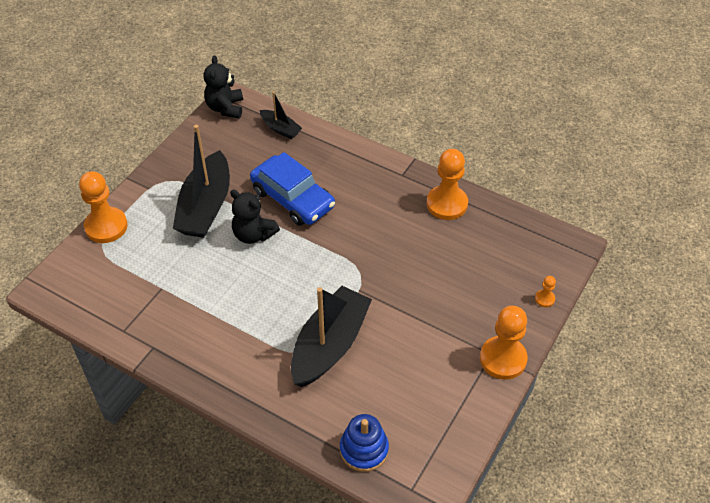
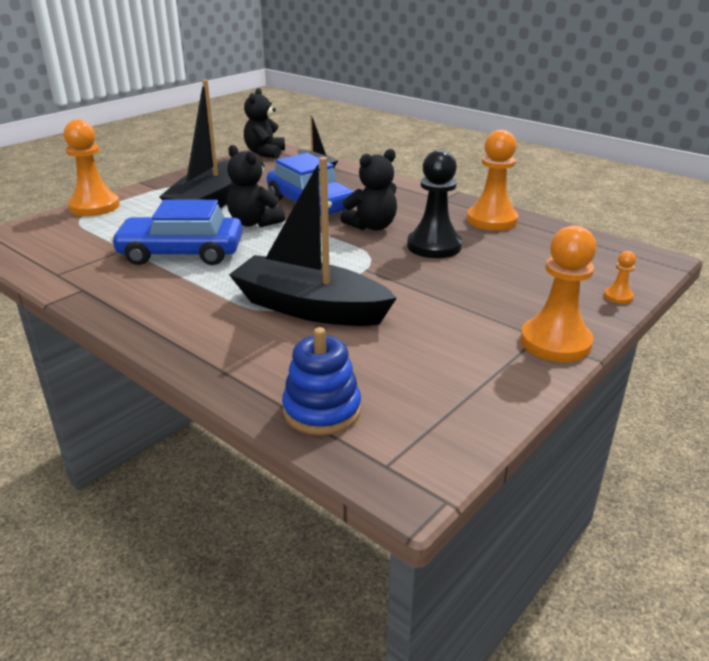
camera: 10 degrees right, 20 degrees down
(210, 288) = (181, 253): none -> blue car
(329, 345) = (310, 308): black boat -> black boat turned 105 degrees counterclockwise
(352, 227) = (372, 226): none -> black teddy bear
(406, 250) = (434, 246): none -> black pawn

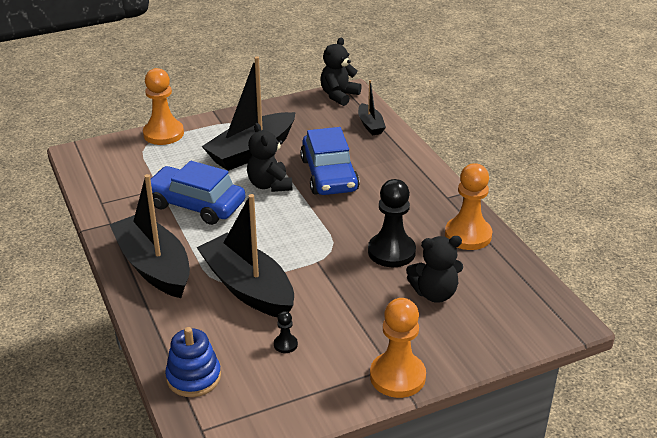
camera: 25 degrees right, 5 degrees up
(174, 316) = (154, 267): none -> black boat
(372, 226) = (359, 215): black teddy bear -> black teddy bear (434, 293)
(404, 347) = (285, 344): none -> black pawn
(618, 296) = (492, 350): orange pawn -> none

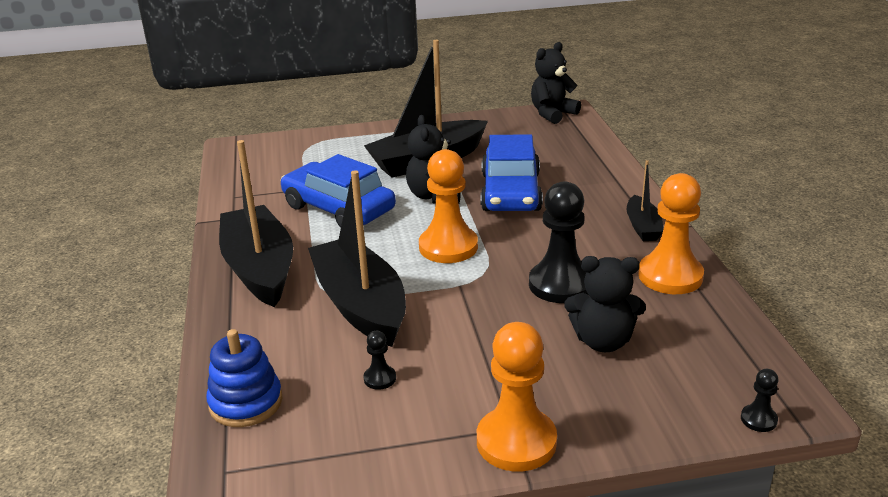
camera: 15 degrees right, 5 degrees down
(163, 134) = (335, 136): orange pawn -> orange pawn (448, 247)
(370, 125) = (580, 145): black boat -> black boat (643, 227)
(550, 336) = (758, 419): none -> black pawn

